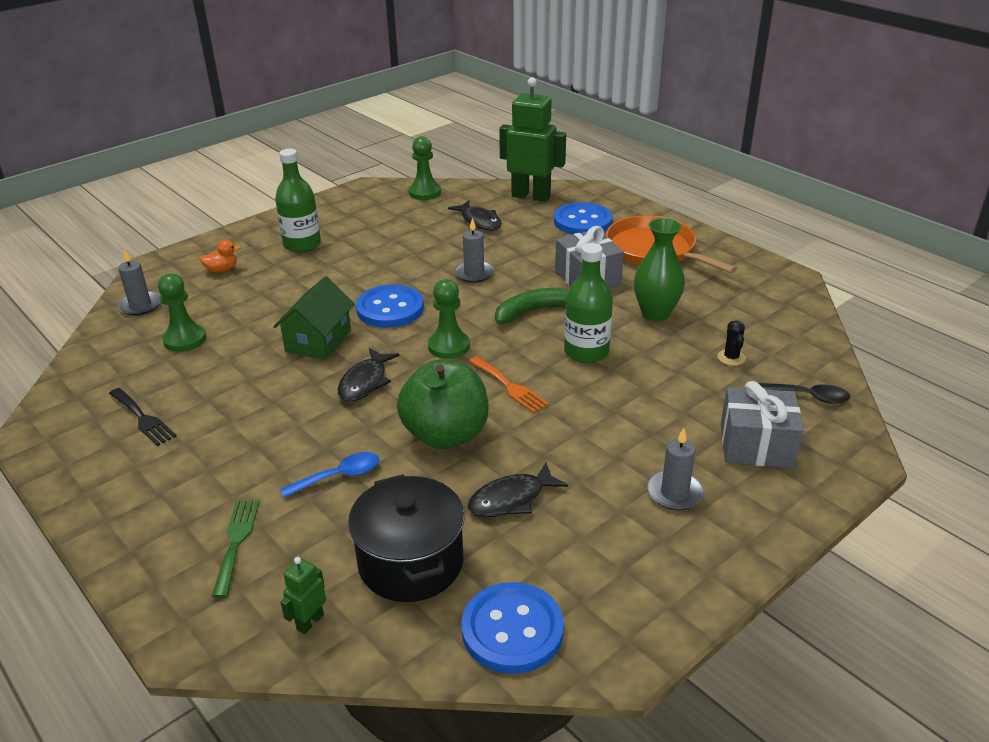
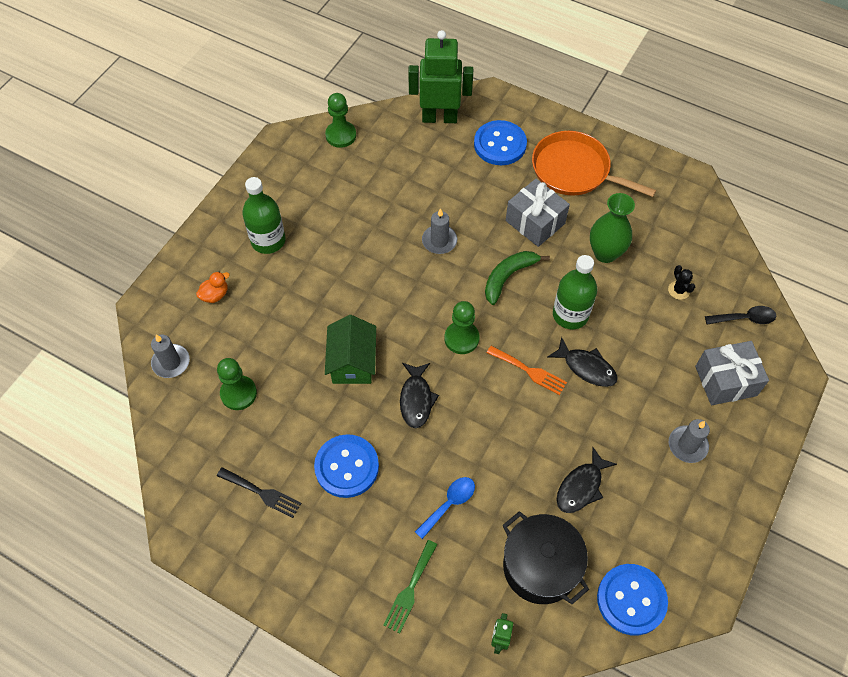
camera: 20 degrees left, 25 degrees up
(236, 542) = (410, 589): green fork -> green fork turned 135 degrees counterclockwise
(390, 309) = (391, 306): blue button -> blue button (347, 467)
(446, 435) = (506, 437): green apple -> none
(479, 221) = (410, 166): black fish -> black fish (586, 367)

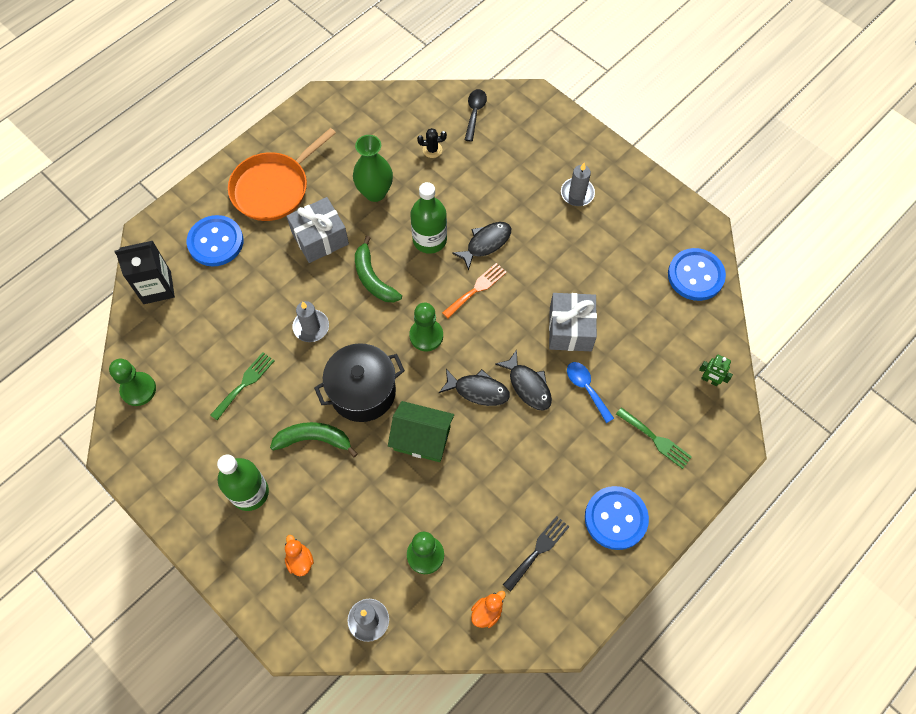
camera: 75 degrees left, 5 degrees up
(193, 460) = (487, 612): none -> orange duck
(329, 274) = (314, 439): none -> green banana
(347, 467) = (530, 467): blue button -> blue button (615, 518)
(368, 207) = (244, 383): none -> green fork
(439, 117) = (157, 287): green robot -> black carton
(540, 567) = (656, 332): black pot -> black pot (363, 392)
(581, 486) = (594, 281): black fish -> black fish (528, 385)
(725, 381) = (527, 147): grey gift -> grey gift (570, 329)

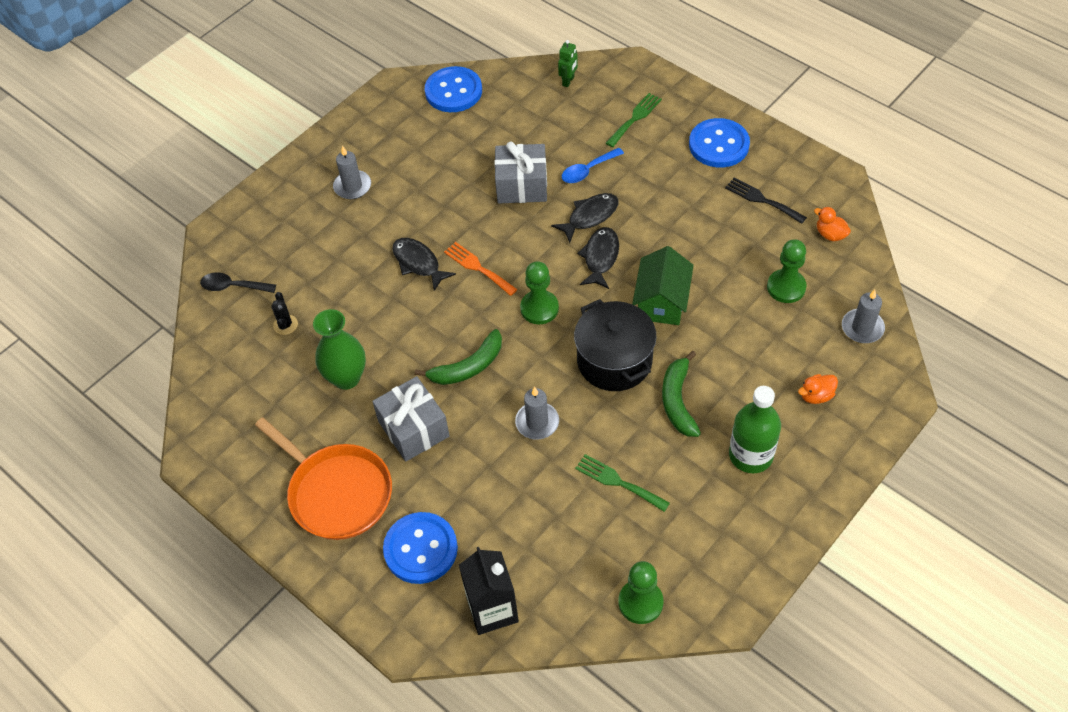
camera: 90 degrees left, 10 degrees down
(429, 240) = (414, 316): green bottle -> none

